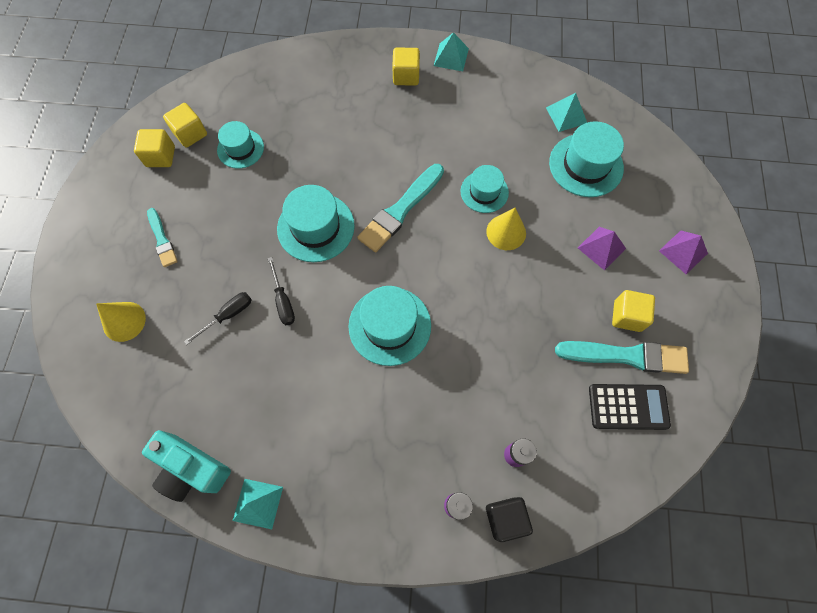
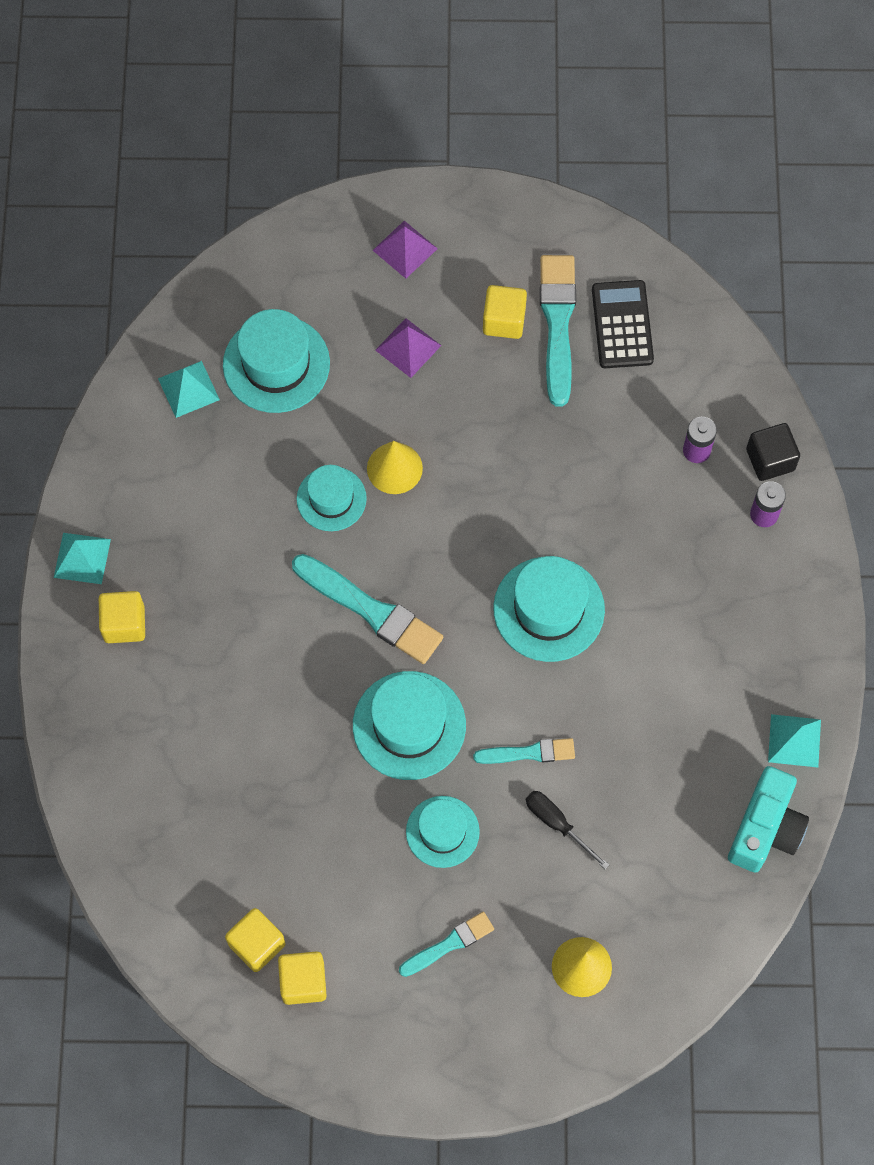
camera: 95 degrees left, 0 degrees up
(240, 148) = (280, 859): turquoise hat -> turquoise hat (442, 831)
(283, 301) = (528, 753): black screwdriver -> turquoise brush

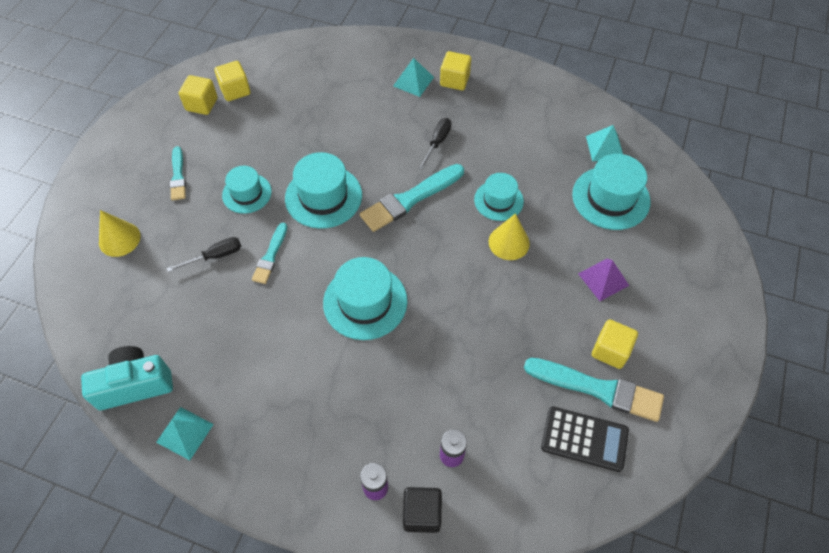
camera: 110 degrees right, 10 degrees down
(82, 558) = (504, 72): turquoise pyramid -> turquoise pyramid (413, 81)
(257, 608) = (437, 142): none -> black screwdriver
(405, 249) = (689, 303): purple pyramid -> none
(765, 828) = (135, 385): turquoise camera -> turquoise camera turned 120 degrees clockwise

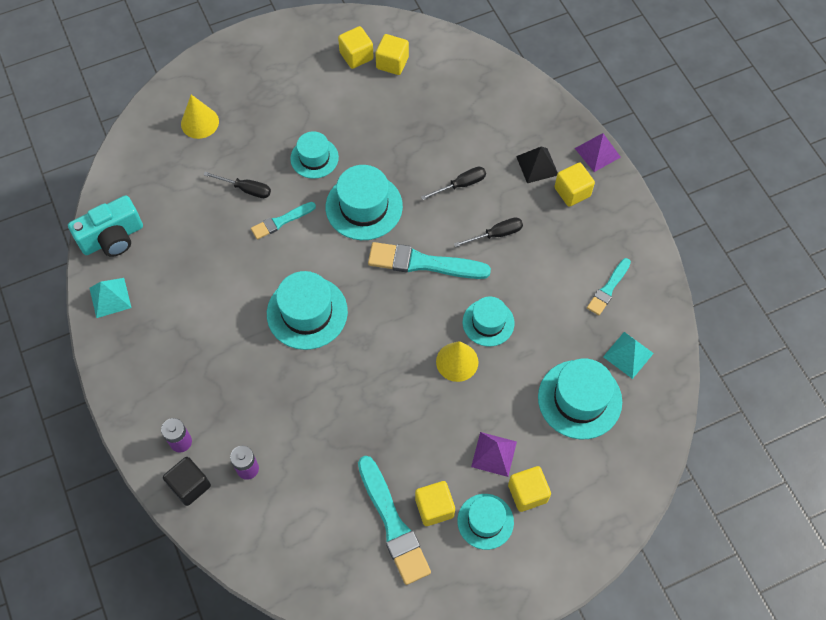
camera: 45 degrees right, 5 degrees up
(135, 385) = (112, 238): turquoise camera -> turquoise camera turned 120 degrees clockwise
(178, 176) = (283, 104): turquoise brush -> turquoise brush (608, 288)
(376, 130) = (461, 185): none -> black screwdriver
(413, 81) = (537, 165): turquoise pyramid -> black pyramid
(442, 46) = (597, 152): none -> purple pyramid
(584, 439) = (343, 545): black calculator -> none
(651, 327) = (485, 521): none -> turquoise hat
(653, 284) = (527, 493): none -> yellow cube

